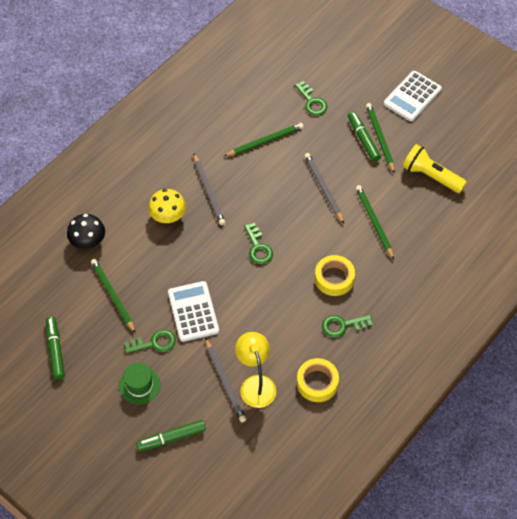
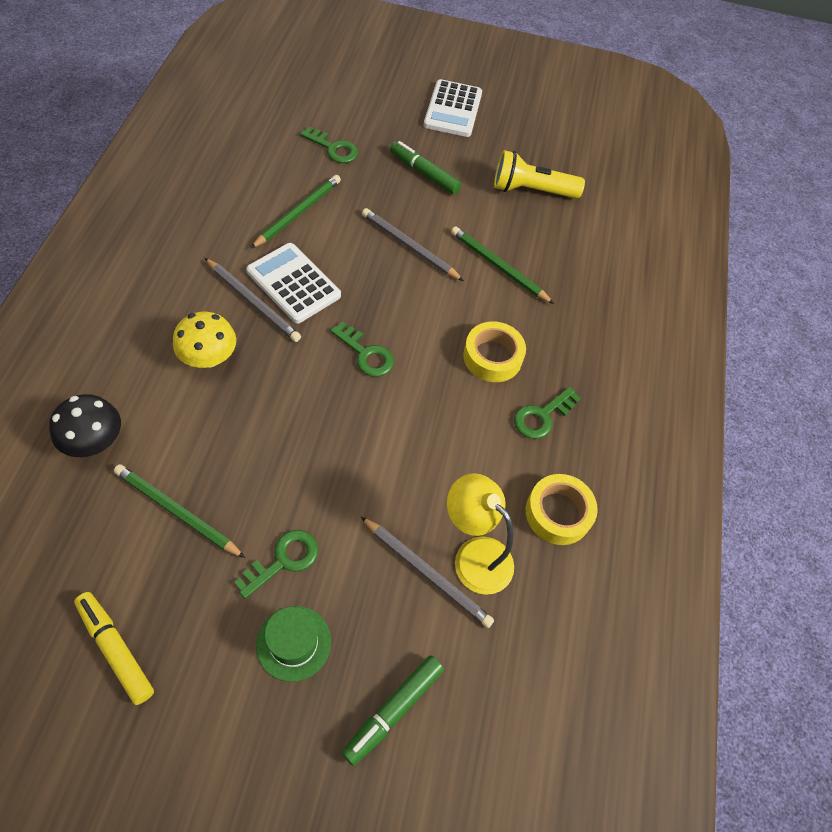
camera: 35 degrees left, 0 degrees up
(55, 350) = (116, 649): green marker -> yellow marker
(193, 312) = (320, 484): white calculator -> white calculator (293, 283)
(379, 138) = (443, 166): green pencil -> none

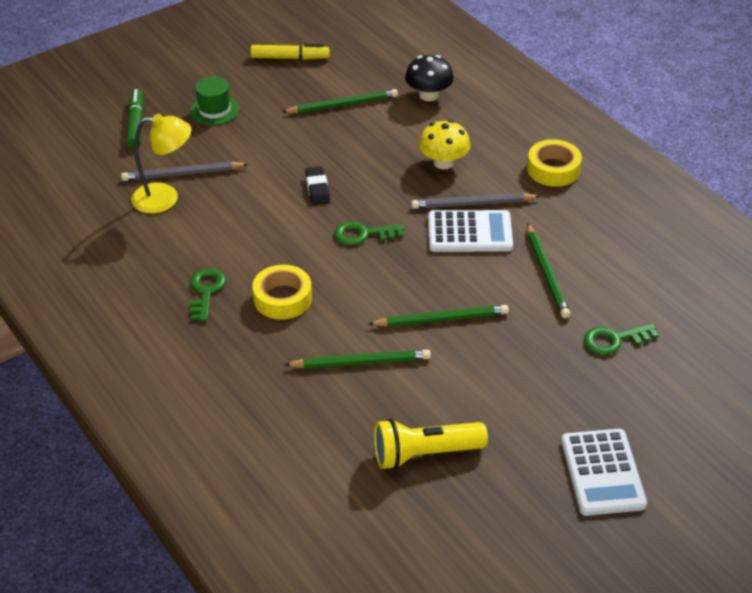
camera: 140 degrees right, 15 degrees down
(283, 560) = (263, 127): green key -> none
(338, 432) = (317, 189): none -> black eraser
(409, 246) = (441, 319): grey pencil -> green pencil
(424, 173) = (523, 385): green marker -> none
(453, 109) = (602, 473): white calculator -> white calculator turned 150 degrees counterclockwise
(531, 190) = (425, 454): yellow flashlight -> yellow flashlight turned 150 degrees counterclockwise
(558, 513) = (137, 251): yellow tape -> yellow tape (553, 169)

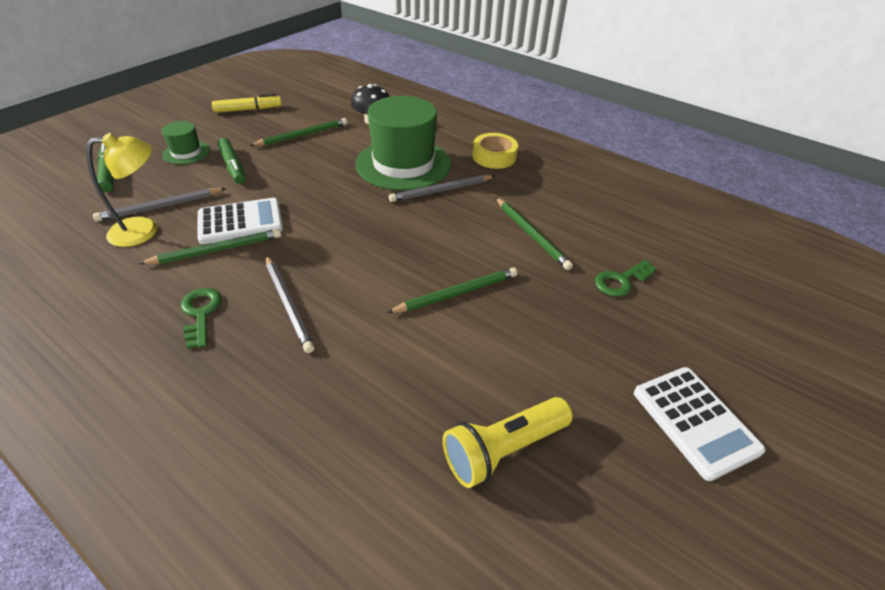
camera: 20 degrees left, 0 degrees up
(259, 136) = (233, 166): none -> green marker
(282, 298) = (288, 304): yellow tape -> grey pencil
(317, 189) = (298, 199): black eraser -> none
(361, 362) = (392, 355): green pencil -> green pencil (217, 250)
(363, 234) = (352, 230): green key -> none
(443, 162) = (403, 164): yellow mushroom -> green hat
(469, 232) = (449, 213): white calculator -> white calculator (240, 222)

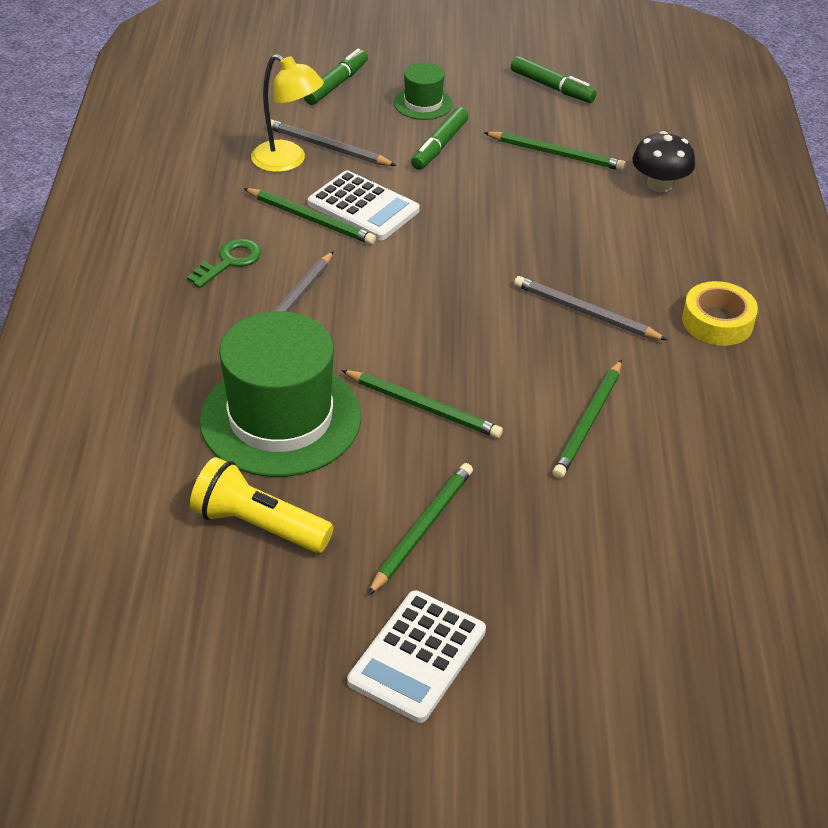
camera: 55 degrees right, 0 degrees up
(248, 110) = (552, 87): yellow marker -> green marker
(403, 164) = (600, 257): green hat -> green hat (280, 418)
(571, 354) = (422, 529): none -> green pencil
(621, 281) = (587, 530): green key -> none

